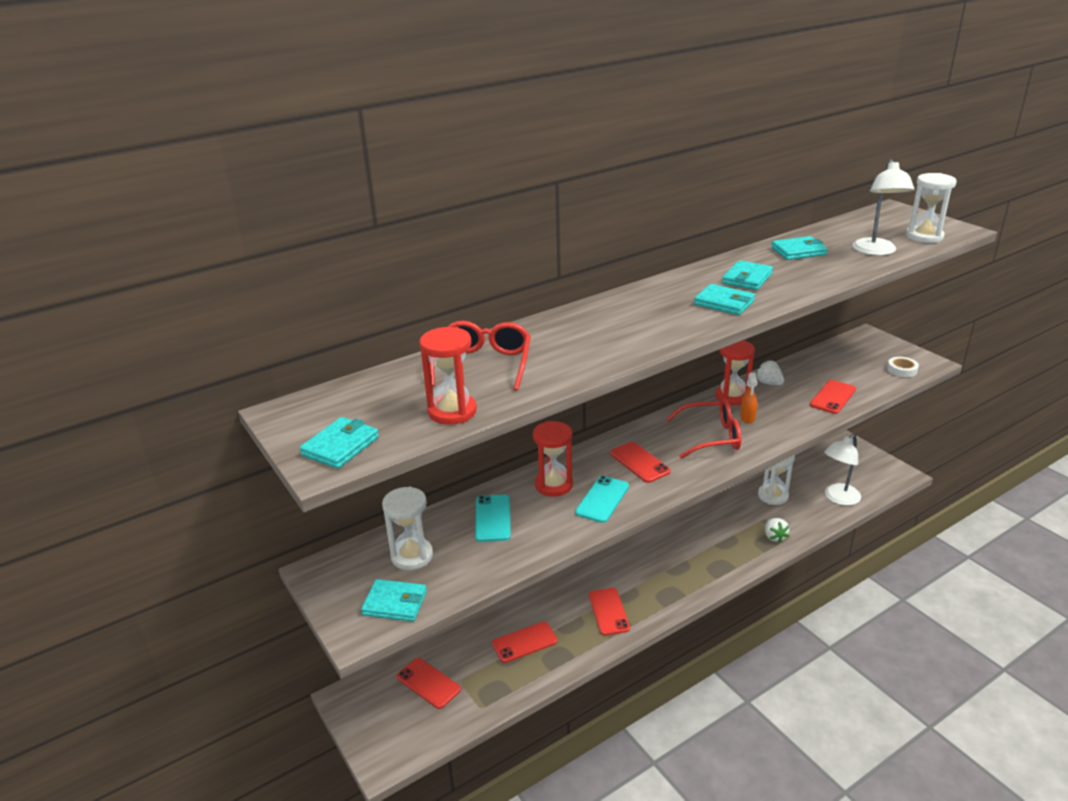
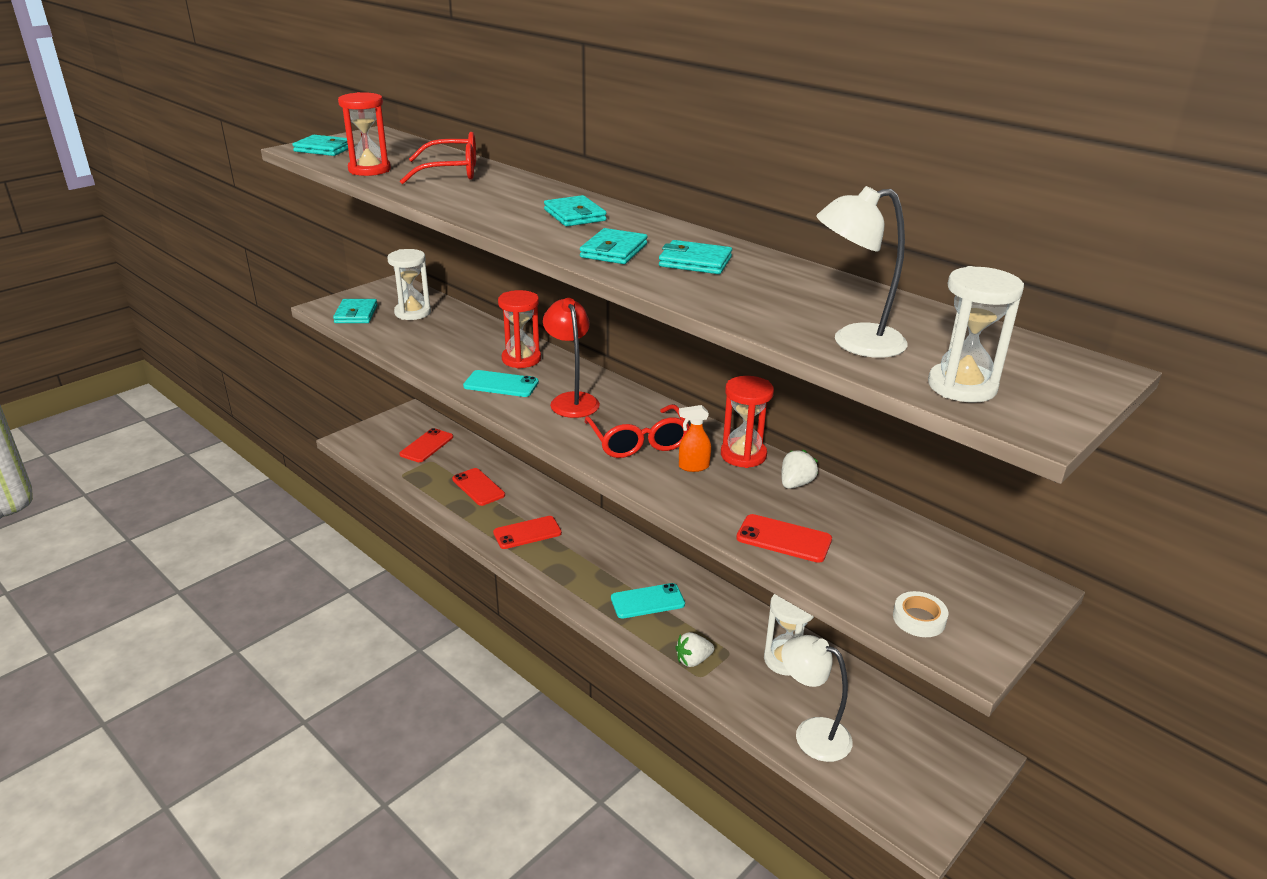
camera: 75 degrees right, 0 degrees up
(493, 518) = (465, 337): turquoise phone -> turquoise phone (647, 601)
(639, 462) = (572, 400): red phone -> red lamp
(798, 251) = (814, 291): turquoise wallet -> turquoise wallet (574, 215)

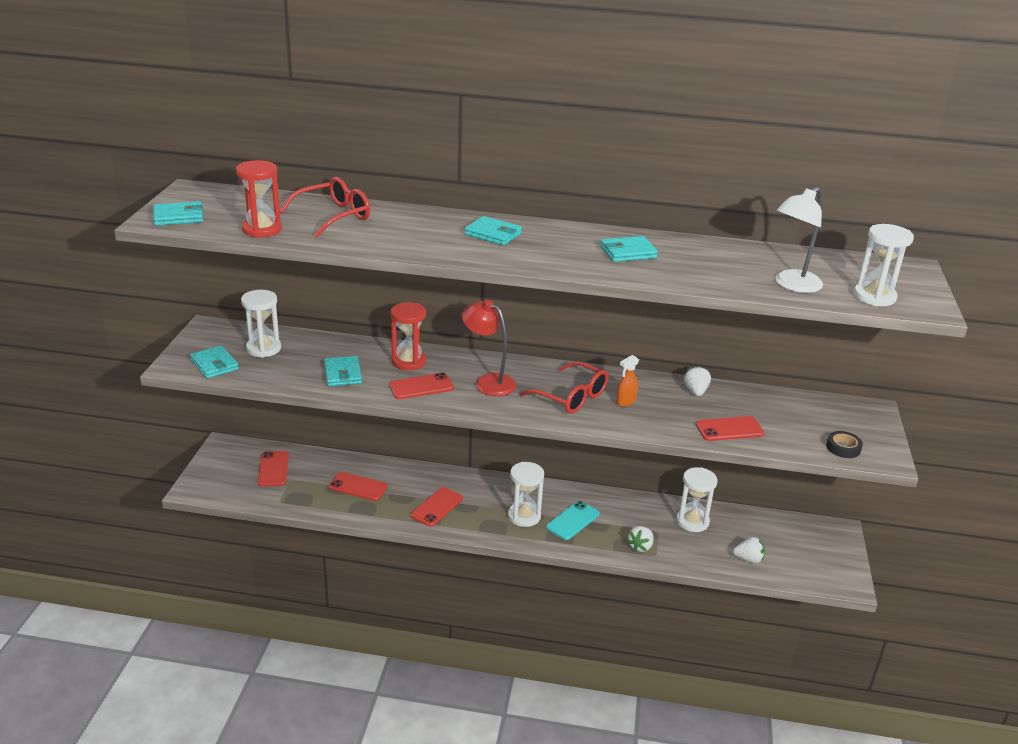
camera: 35 degrees left, 0 degrees up
(501, 384) = (421, 387): turquoise phone -> red phone
(601, 576) = (524, 516): none -> white hourglass
(614, 251) = (567, 257): turquoise wallet -> turquoise wallet (342, 374)
(743, 455) = (644, 383): red hourglass -> none
(812, 733) = (748, 559): white lamp -> white strawberry
(919, 619) = (843, 448): white tape -> black tape

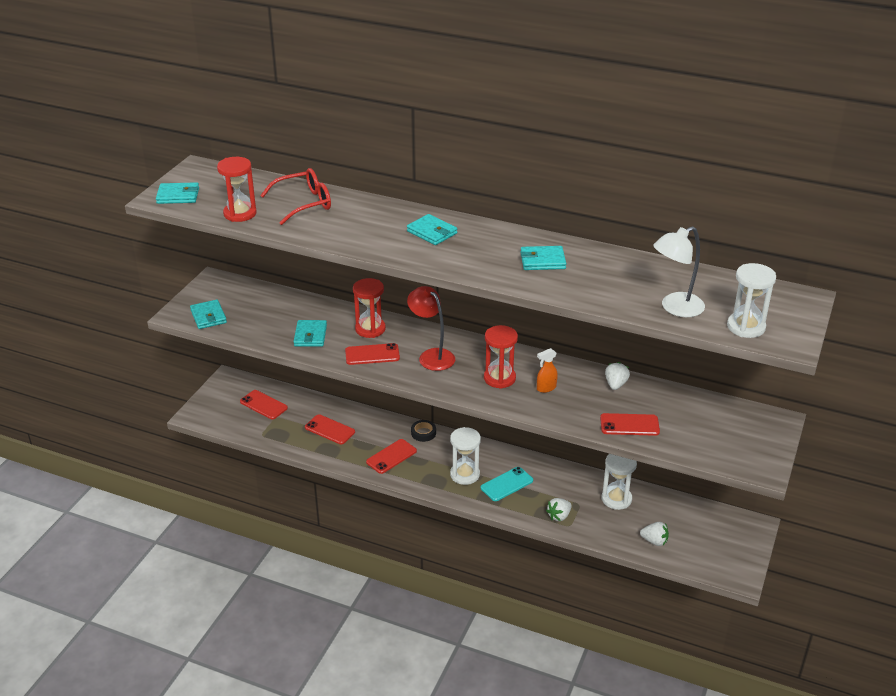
camera: 15 degrees right, 5 degrees up
(263, 348) = (253, 305): white hourglass -> none
(273, 469) = (263, 405): red phone -> red phone turned 60 degrees counterclockwise
(571, 397) = (499, 378): red glasses -> red hourglass
(843, 448) = (728, 455): black tape -> black tape (423, 433)

